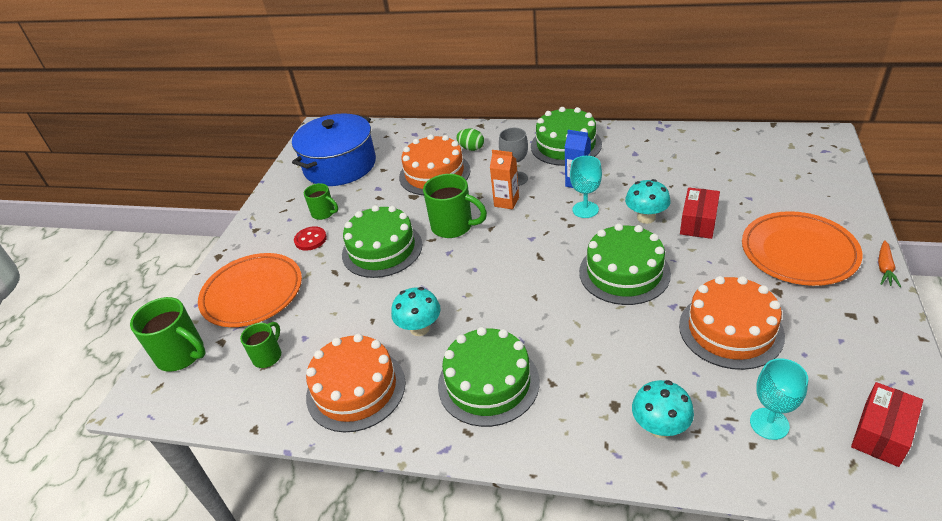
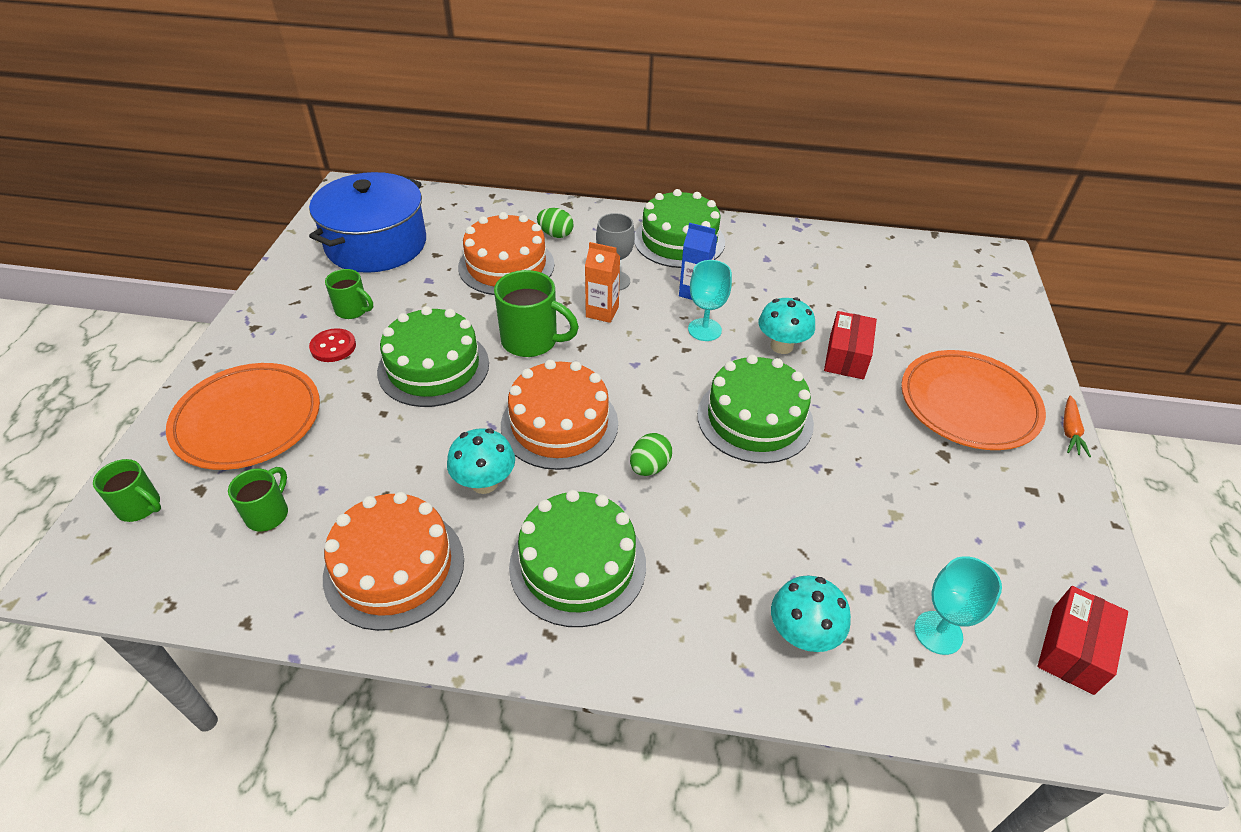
camera: 10 degrees left, 5 degrees up
(182, 355) = (140, 507): green mug -> green mug, size x0.60
(542, 312) = (649, 467): none -> green egg
(730, 330) = (888, 503): orange cake -> orange cake (559, 424)

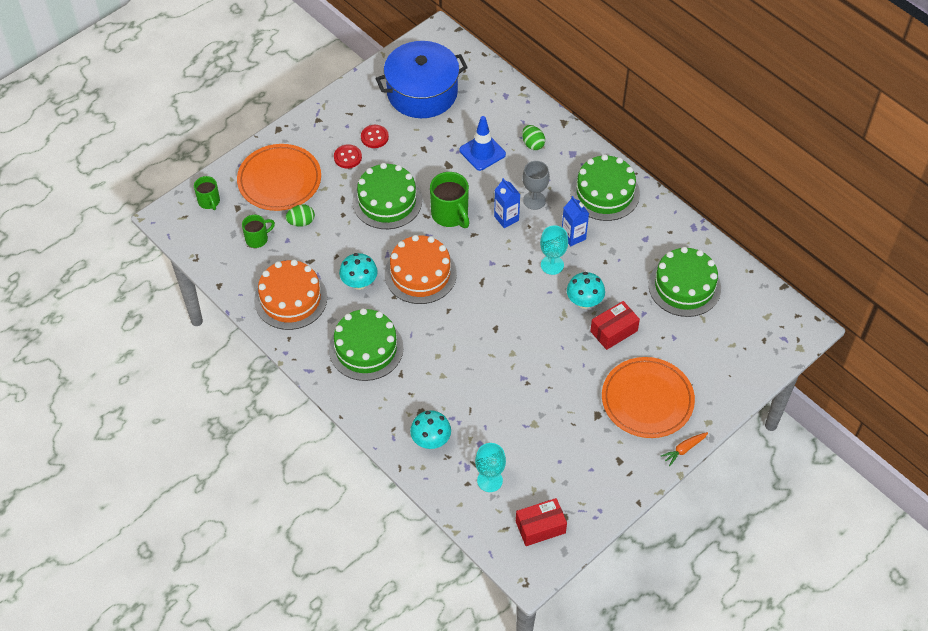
camera: 40 degrees right, 10 degrees up
(353, 310) = (374, 137): green mug -> red button
(506, 265) = (482, 152): orange cake -> blue traffic cone
(602, 312) = (506, 218): orange carton -> blue carton
(649, 467) = (441, 324): green egg -> green egg (301, 222)
(755, 418) = (521, 333): green cake -> green cake (684, 286)

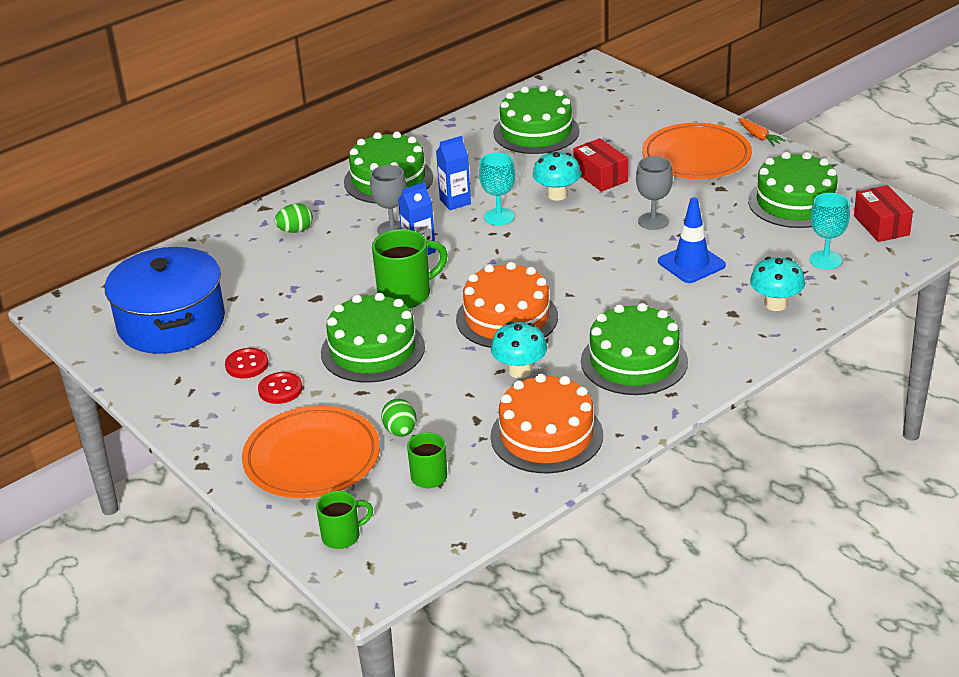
camera: 85 degrees left, 20 degrees down
(482, 152) = (300, 270): blue traffic cone -> blue traffic cone (691, 263)
(546, 365) = (653, 221): none -> grey goblet
(576, 467) = (795, 202): none -> green cake

